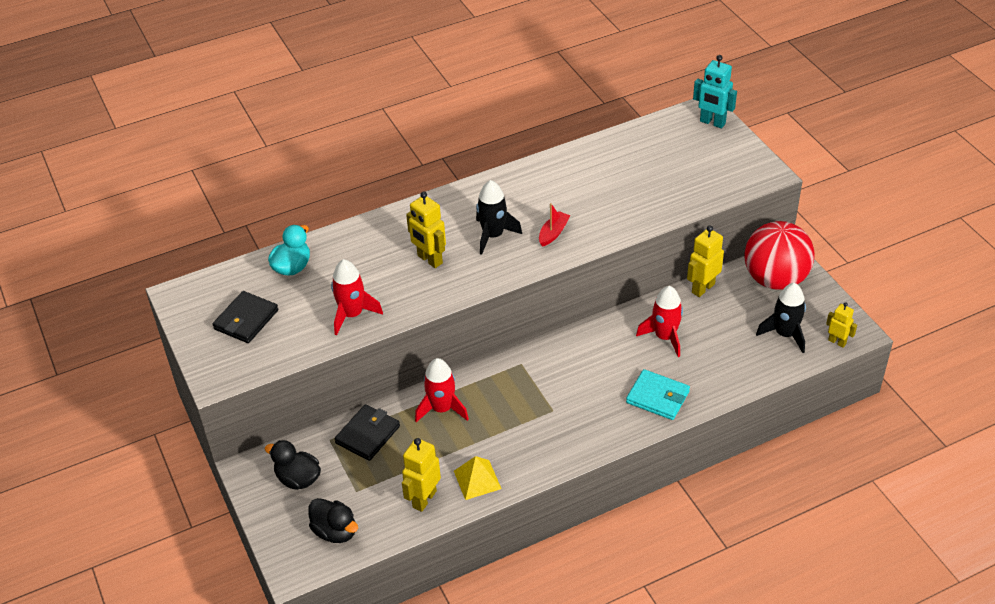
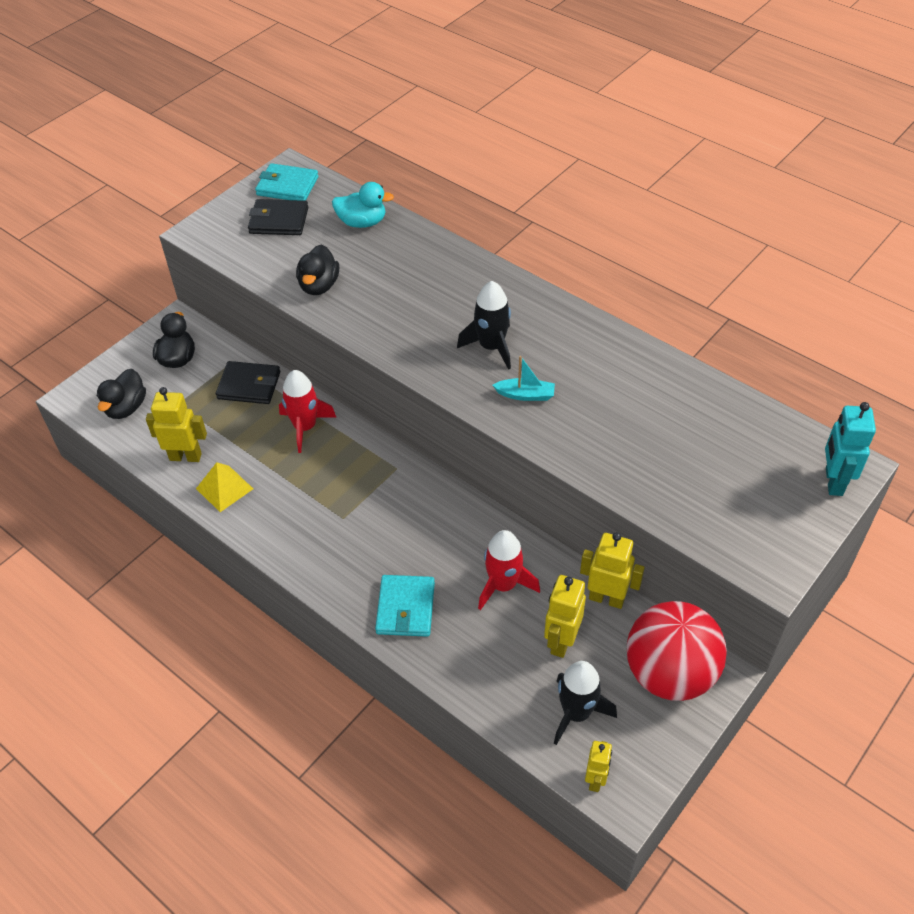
camera: 65 degrees right, 5 degrees up
(202, 302) = (287, 186): none -> turquoise wallet
(352, 315) = (319, 286): red rocket -> black duck
(429, 259) = (426, 311): yellow robot -> yellow robot (561, 641)
(553, 233) = (525, 395): red boat -> turquoise boat

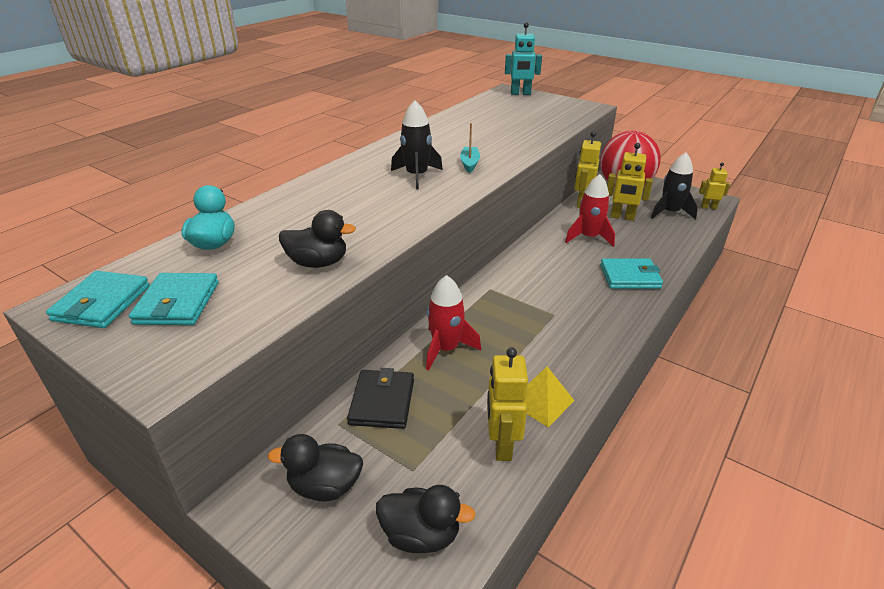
camera: 95 degrees left, 15 degrees down
(279, 220) = (177, 303): black wallet -> turquoise wallet

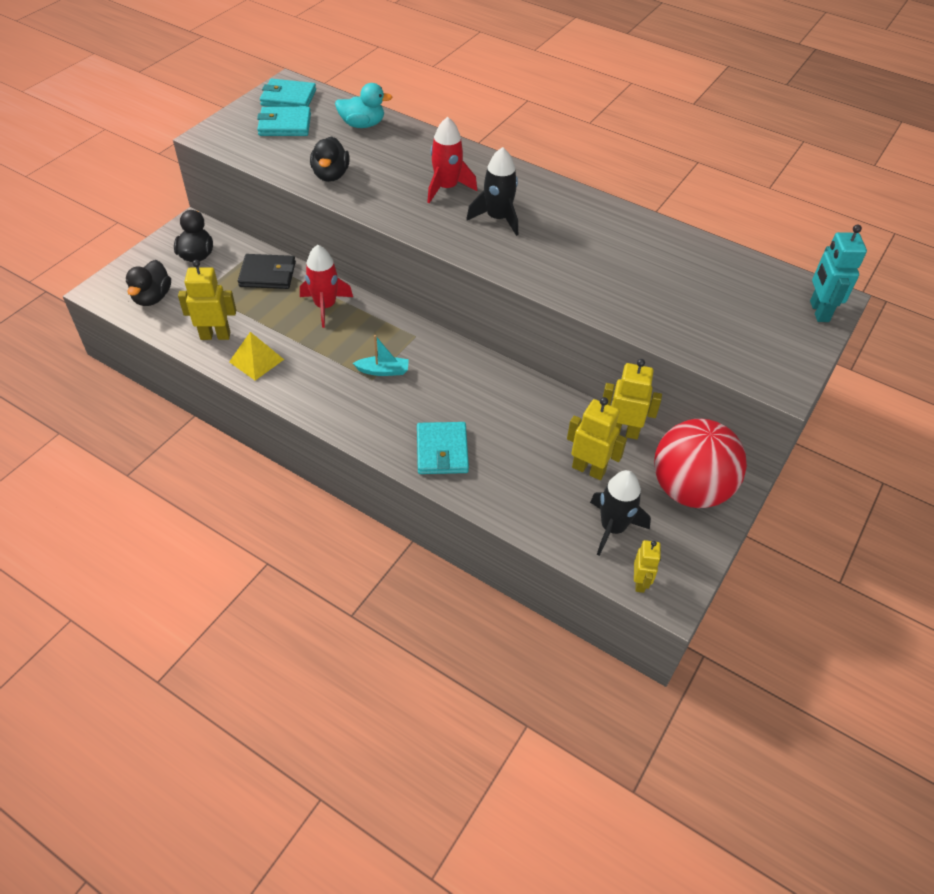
camera: 85 degrees right, 15 degrees up
(469, 164) = (535, 255): turquoise boat -> turquoise boat (383, 371)
(588, 237) = (528, 426): red rocket -> red rocket (447, 188)
(622, 217) = (588, 469): yellow robot -> yellow robot turned 105 degrees clockwise

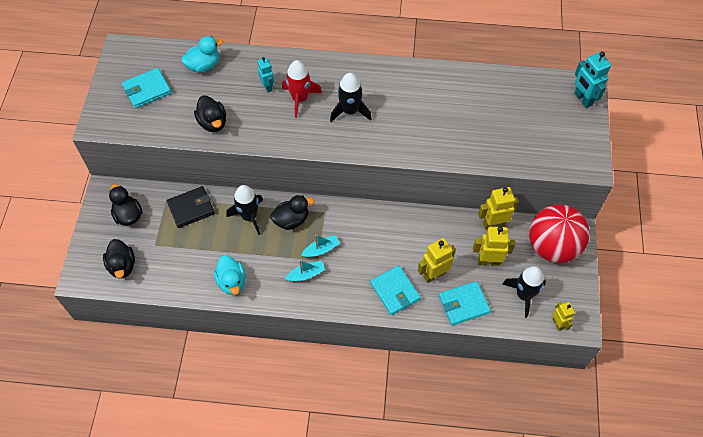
camera: 25 degrees left, 10 degrees up
(215, 335) = (190, 275): yellow robot -> yellow robot (434, 274)
(256, 360) = (232, 282): yellow pyramid -> turquoise duck
(288, 98) = (131, 62): turquoise wallet -> turquoise wallet (463, 304)
(325, 306) = (249, 216): red rocket -> black rocket
(346, 388) = (306, 274): none -> turquoise boat
(371, 328) = (291, 220): none -> black duck
(418, 165) = (268, 87): none -> turquoise robot

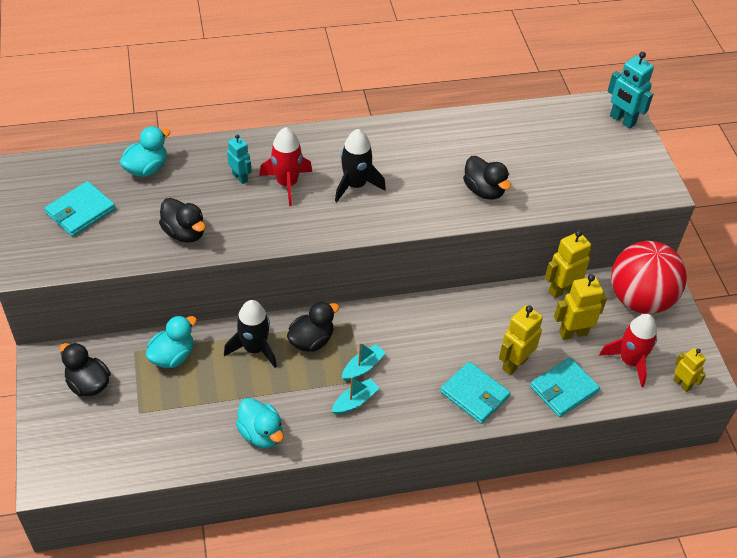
camera: 20 degrees left, 10 degrees down
(122, 266) = (102, 449): black duck -> black duck (484, 190)
(191, 208) = (172, 356): black wallet -> turquoise duck
(524, 295) = (630, 361): black rocket -> red rocket

